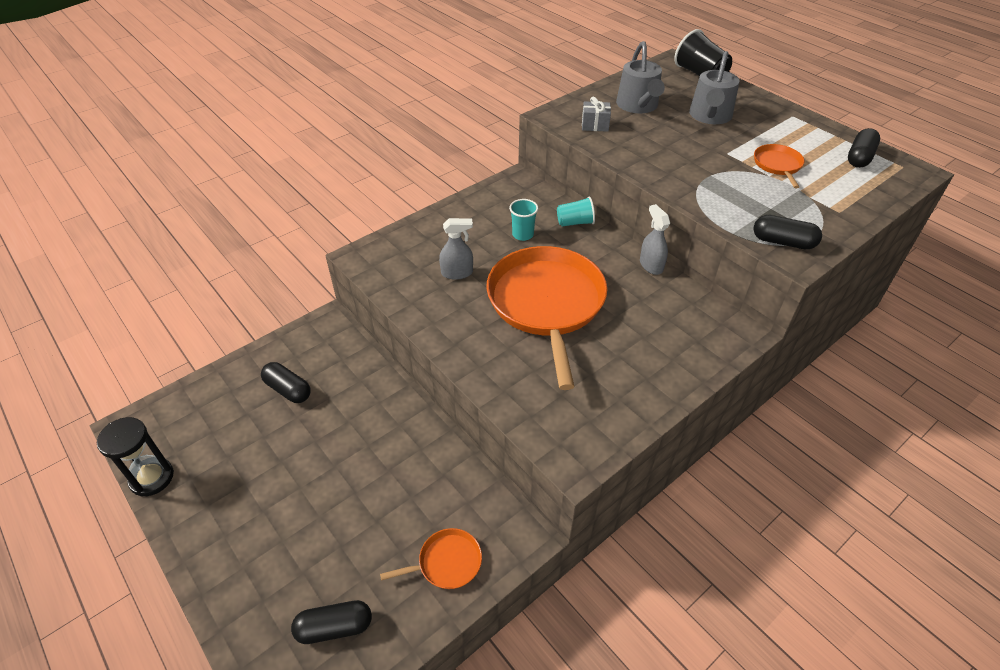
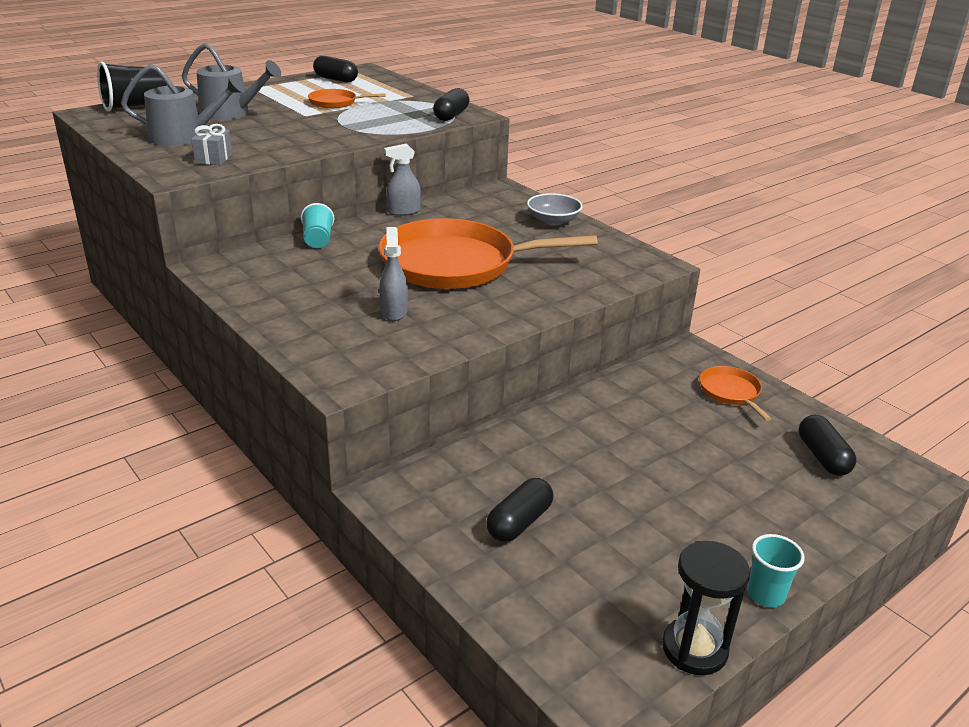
camera: 90 degrees left, 15 degrees down
(523, 234) = (330, 270): turquoise cup -> turquoise cup (765, 594)
(667, 375) = (553, 220): none -> grey bowl

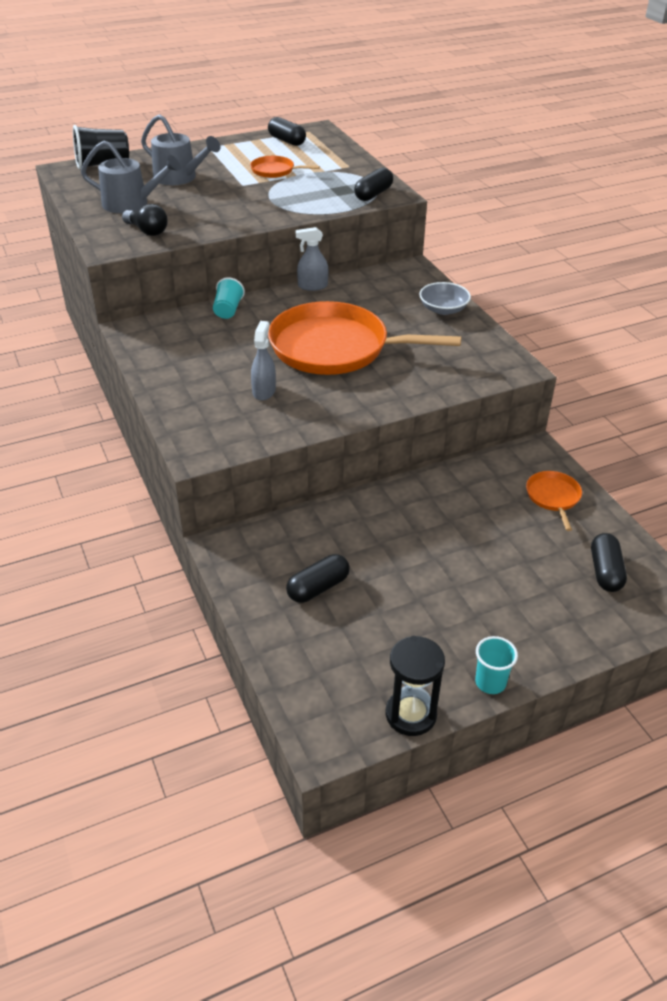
camera: 15 degrees right, 10 degrees up
(213, 159) = (147, 231): grey gift -> black light bulb

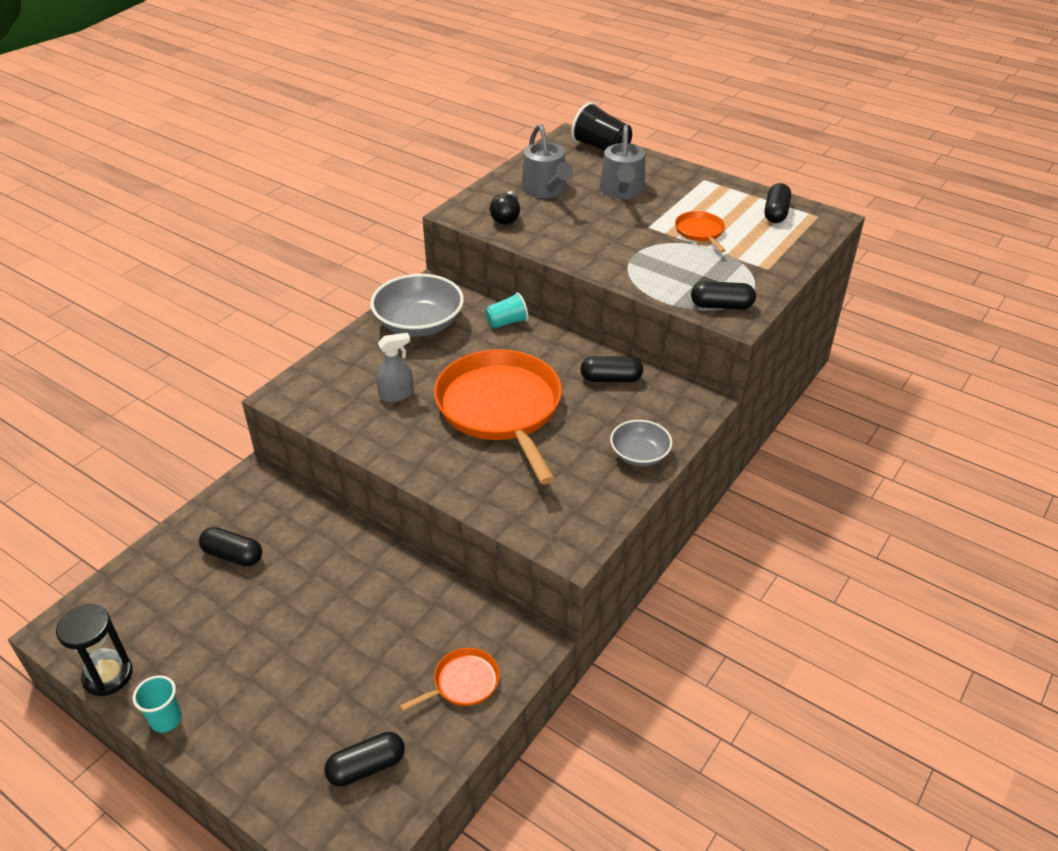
camera: 60 degrees right, 0 degrees up
(178, 351) = (419, 324): none -> grey bowl
(312, 286) = (597, 352): grey spray bottle -> none
(349, 291) = (611, 379): none -> black capsule

